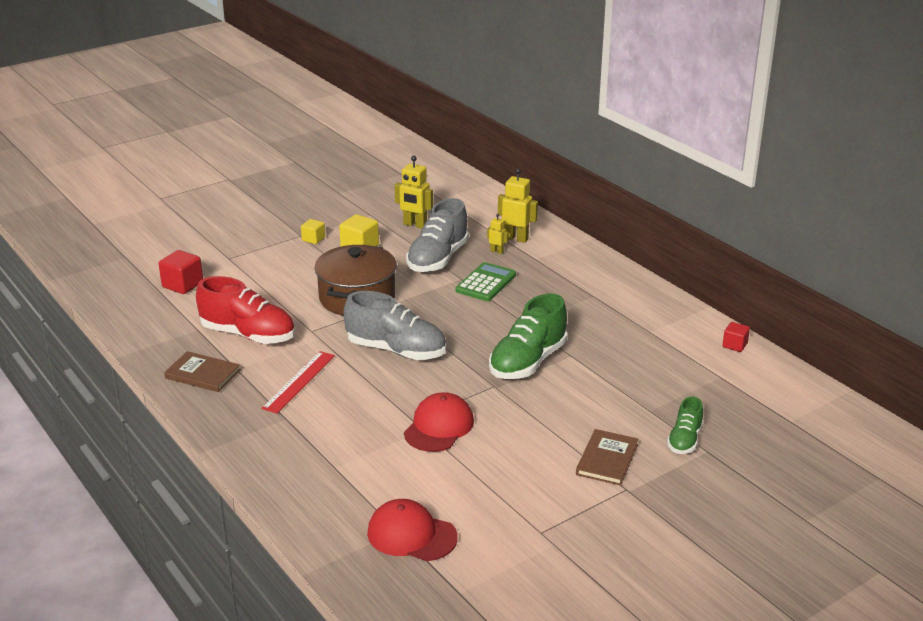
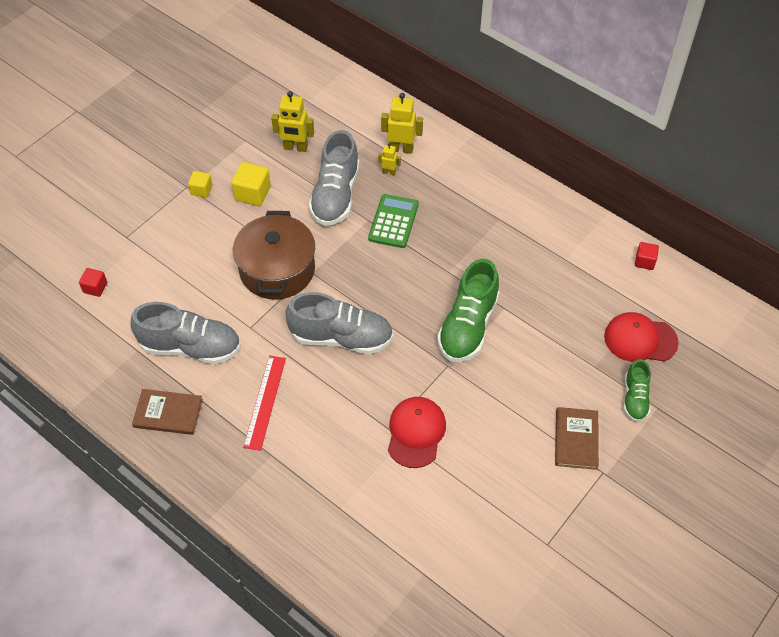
camera: 15 degrees left, 25 degrees up
(182, 285) = (95, 288): red cube -> red cube, size x0.62
(248, 335) = (191, 347): red shoe -> grey shoe
(411, 535) = (438, 576): red cap -> red cap (640, 339)

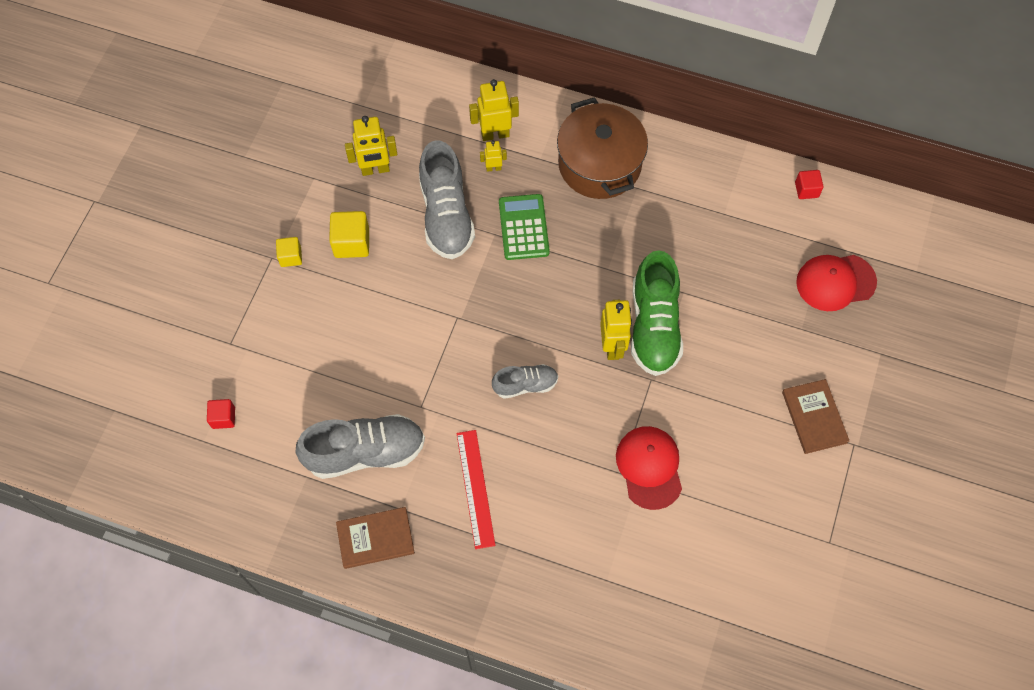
camera: 20 degrees left, 10 degrees up
(277, 270) = (420, 327): brown pot -> brown pot (599, 164)
(341, 337) = (525, 385): grey shoe -> grey shoe, size x0.55
(426, 331) = (612, 346): none -> yellow robot
(635, 398) = (855, 351): green shoe -> none

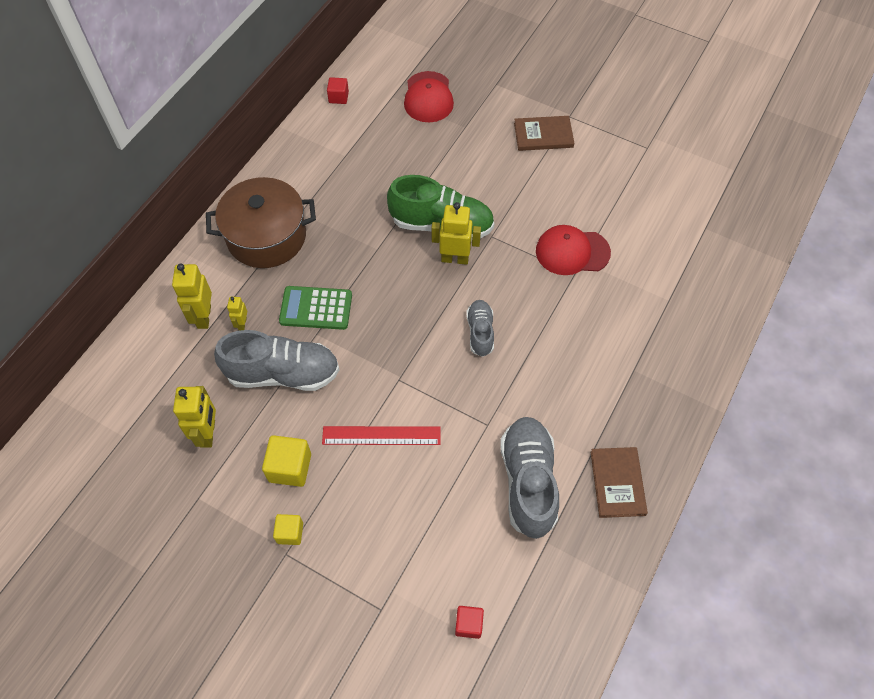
camera: 80 degrees left, 5 degrees down
(475, 488) = (576, 389): red ruler -> red ruler (381, 436)

